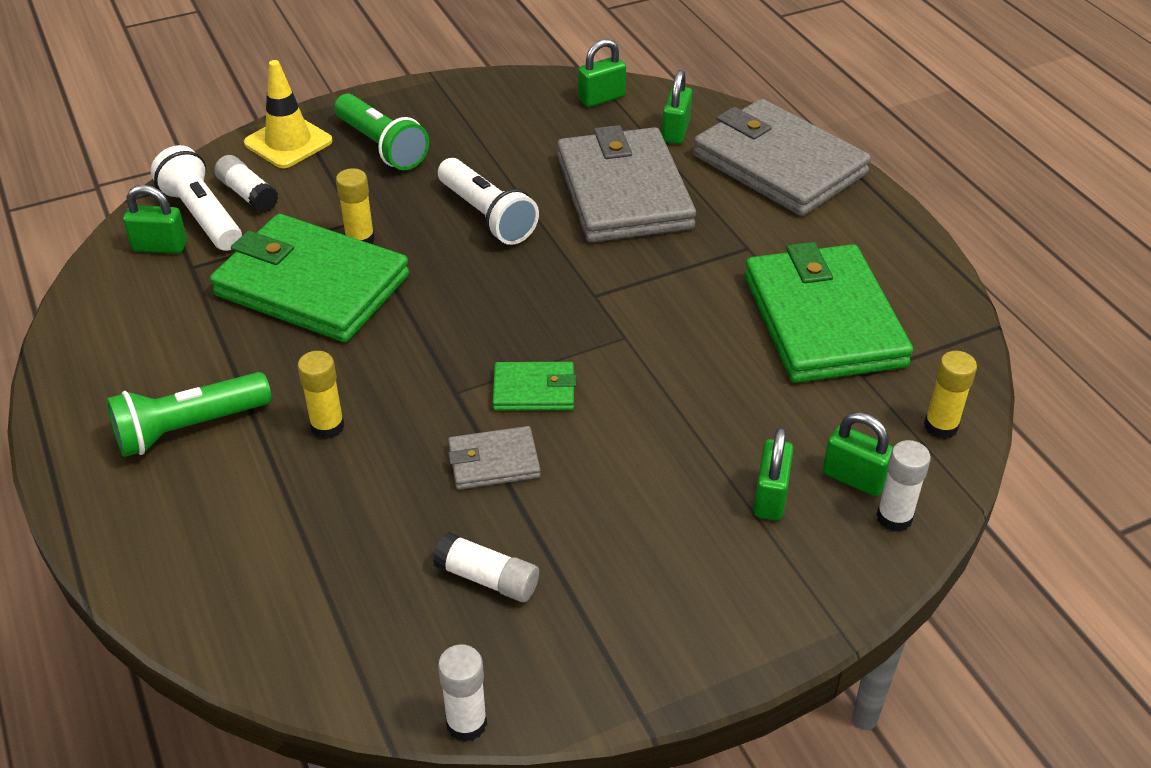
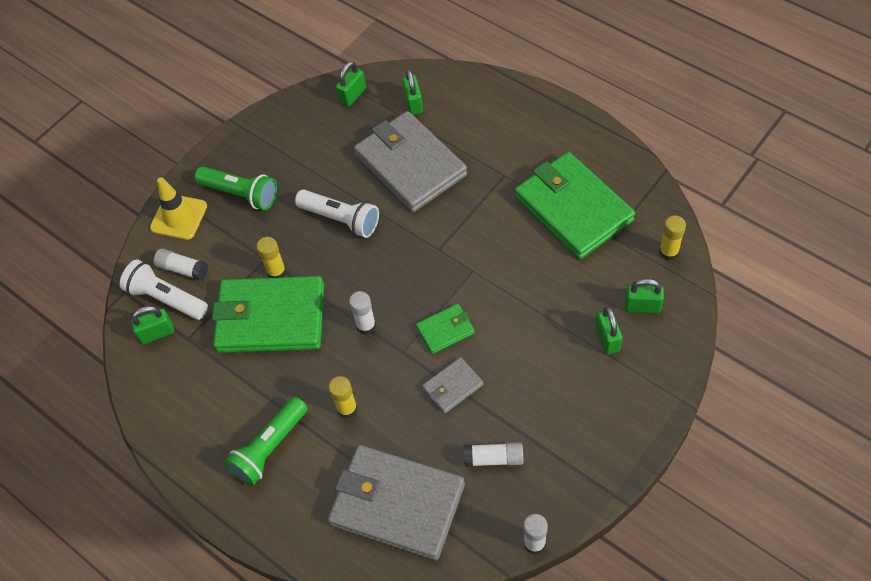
camera: 20 degrees left, 15 degrees up
(778, 164) = (488, 103): grey wallet -> grey wallet (397, 504)
(894, 518) = (674, 321): white glue stick -> white glue stick (366, 325)

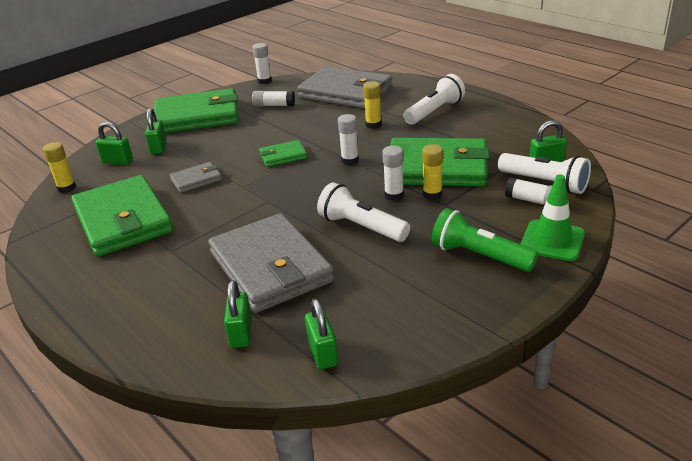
camera: 175 degrees left, 25 degrees down
(179, 217) = (552, 241): yellow traffic cone -> green traffic cone
(269, 447) = (435, 112): green flashlight -> white flashlight
(314, 267) = (394, 195): none -> white glue stick
(352, 95) = (323, 353): green padlock -> green padlock turned 60 degrees counterclockwise
(452, 387) = (289, 131): grey wallet -> grey wallet (196, 180)
(594, 421) = (197, 116): none -> green wallet

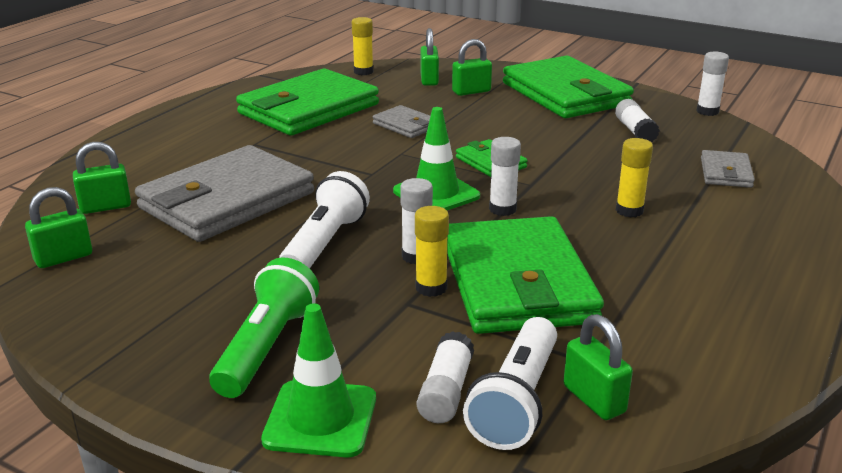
camera: 70 degrees right, 5 degrees down
(315, 180) = (436, 194): none -> green traffic cone
(346, 92) = (726, 173): grey wallet -> grey wallet, size x0.46
(435, 112) = (722, 258): white flashlight -> none

